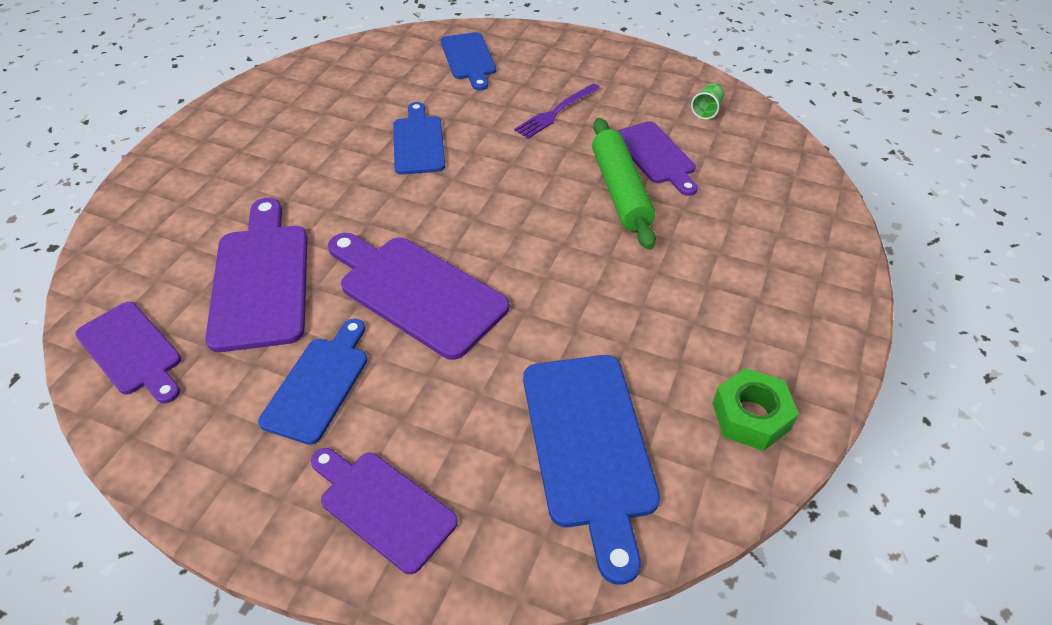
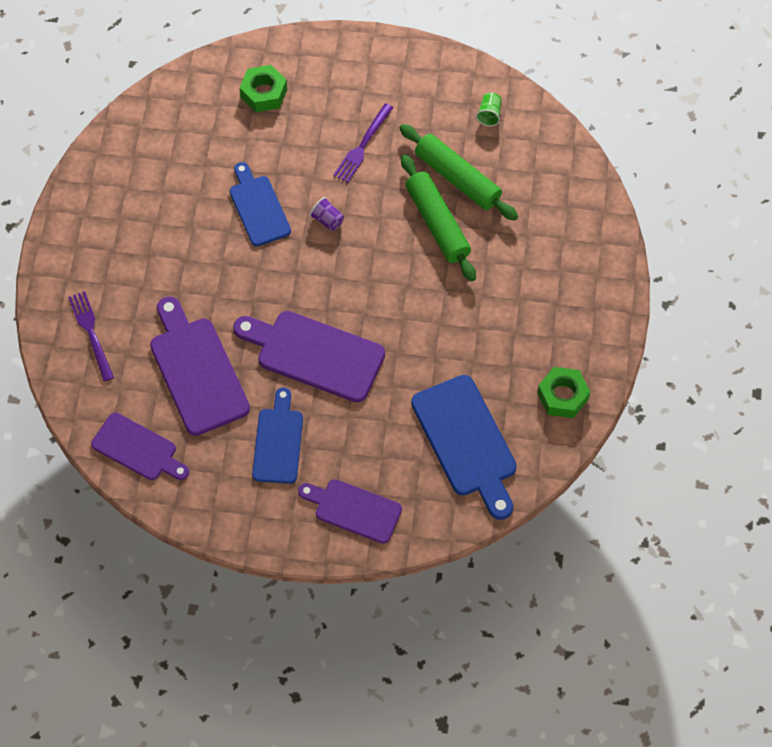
camera: 15 degrees left, 15 degrees up
(164, 217) = (91, 333): none -> purple fork
(469, 59) = (264, 93): blue cutting board -> green nut
(491, 166) = (327, 220): none -> purple cup
(656, 156) = (457, 178): purple cutting board -> green rolling pin

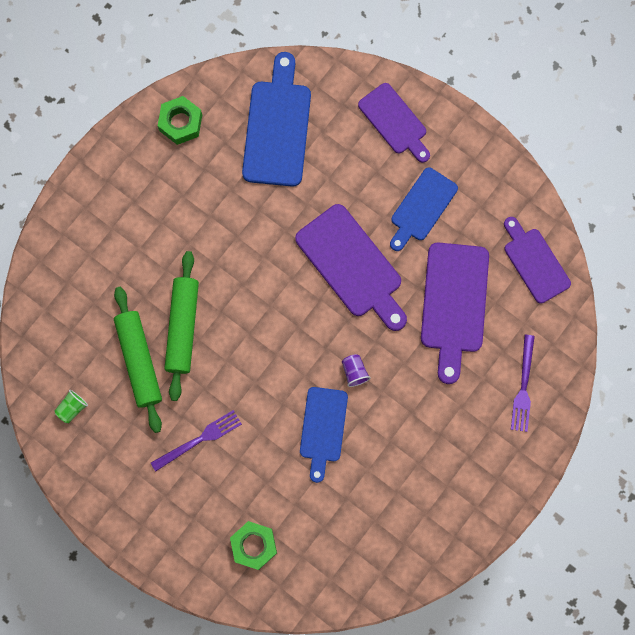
camera: 150 degrees left, 15 degrees up
(327, 220) = (272, 383): purple cup -> purple cup (354, 372)

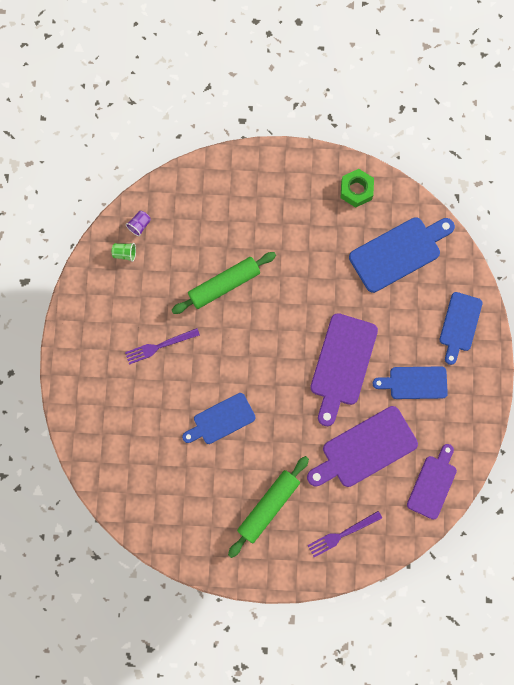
camera: 55 degrees right, 0 degrees up
(139, 361) = (184, 273): green rolling pin -> green rolling pin (268, 506)
(199, 439) = (159, 346): purple fork -> purple fork turned 135 degrees clockwise
(254, 545) = (115, 428): green nut -> none
(354, 372) = (272, 414): purple cup -> purple cup (139, 225)
(394, 122) = (459, 325): purple cutting board -> blue cutting board

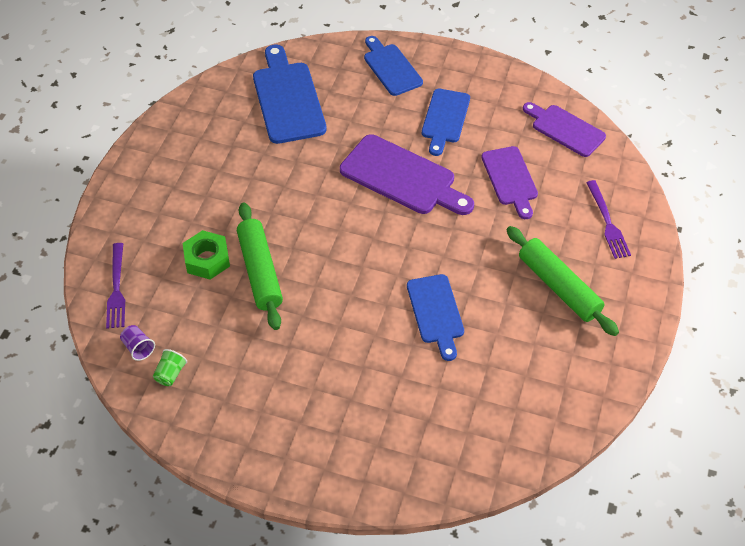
camera: 75 degrees left, 25 degrees down
(159, 346) = (315, 360): purple fork -> purple fork (116, 289)
(356, 190) = (196, 119): green nut -> green nut (207, 260)
(365, 449) = (510, 179): purple cutting board -> purple cutting board, size x0.65
(459, 325) = (391, 67): blue cutting board -> blue cutting board turned 150 degrees counterclockwise

